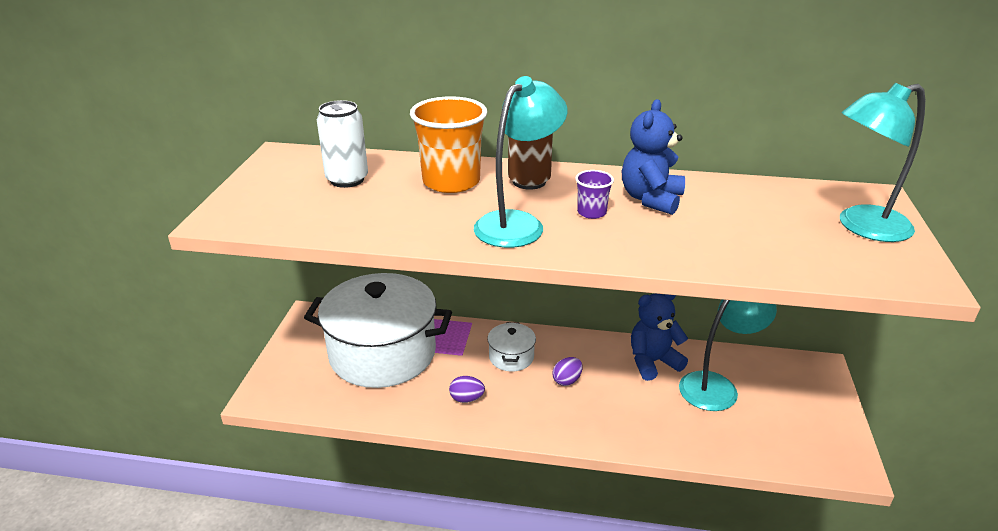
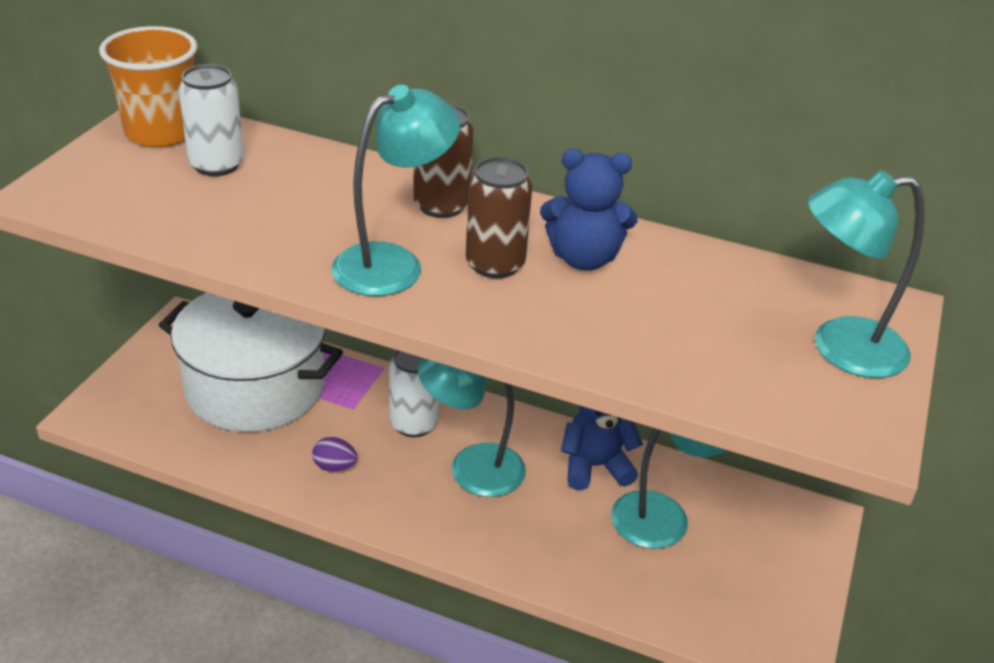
camera: 10 degrees right, 5 degrees up
(451, 182) = (343, 189): orange cup -> orange cup (161, 132)
(511, 357) = (414, 424): white pot -> white can
(567, 380) = (471, 469): purple egg -> turquoise lamp
(591, 212) = (495, 264): purple cup -> brown can
(651, 199) = (583, 258): blue teddy bear -> blue teddy bear turned 120 degrees counterclockwise

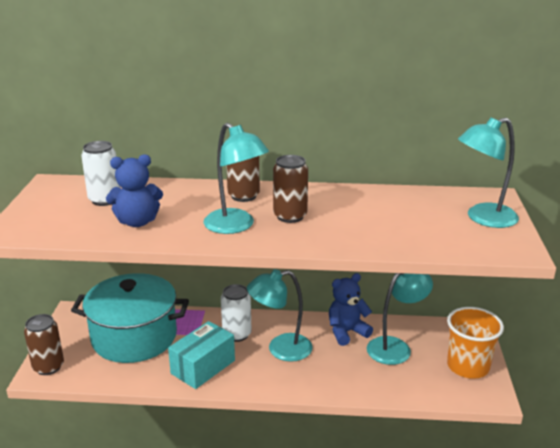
camera: 15 degrees left, 10 degrees down
(109, 405) = (48, 367): none -> brown can
(161, 132) = (61, 190): orange cup -> orange cup (468, 366)
(255, 387) = (134, 337): white pot -> turquoise pot
(335, 467) = (203, 367): purple egg -> turquoise box
(393, 263) = (236, 226): turquoise lamp -> turquoise lamp turned 105 degrees clockwise
(583, 258) = (333, 205): blue teddy bear -> blue teddy bear (137, 222)

